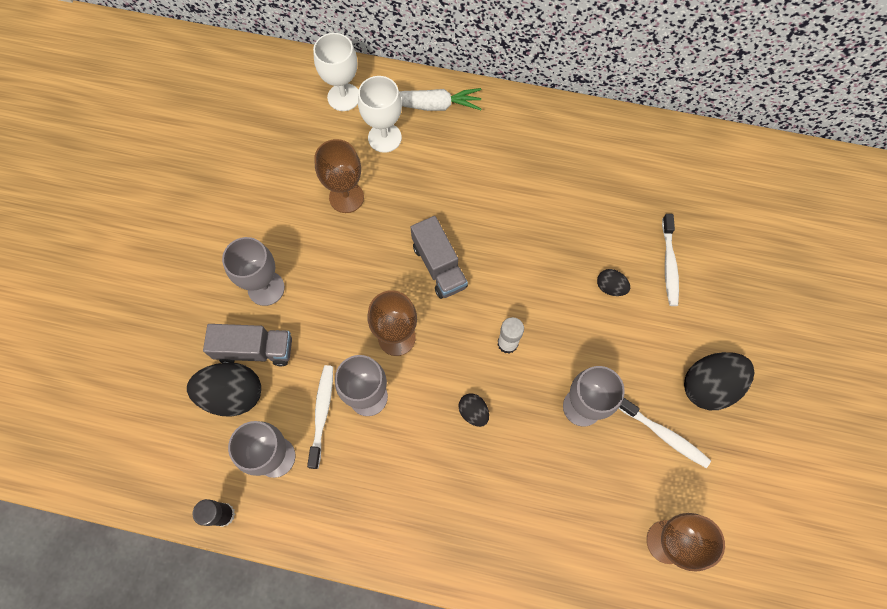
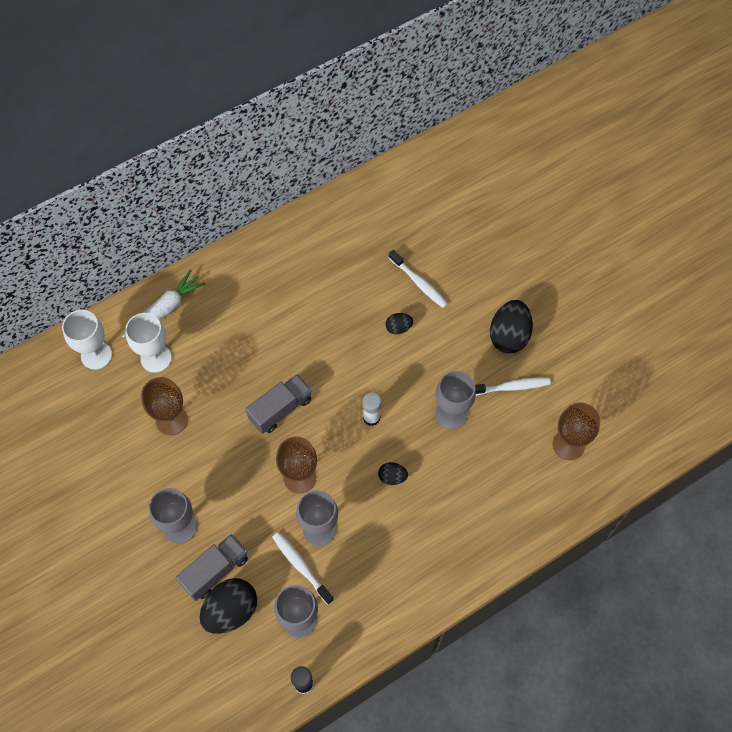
camera: 45 degrees left, 5 degrees down
(439, 266) = (280, 409): grey truck -> grey truck turned 60 degrees counterclockwise

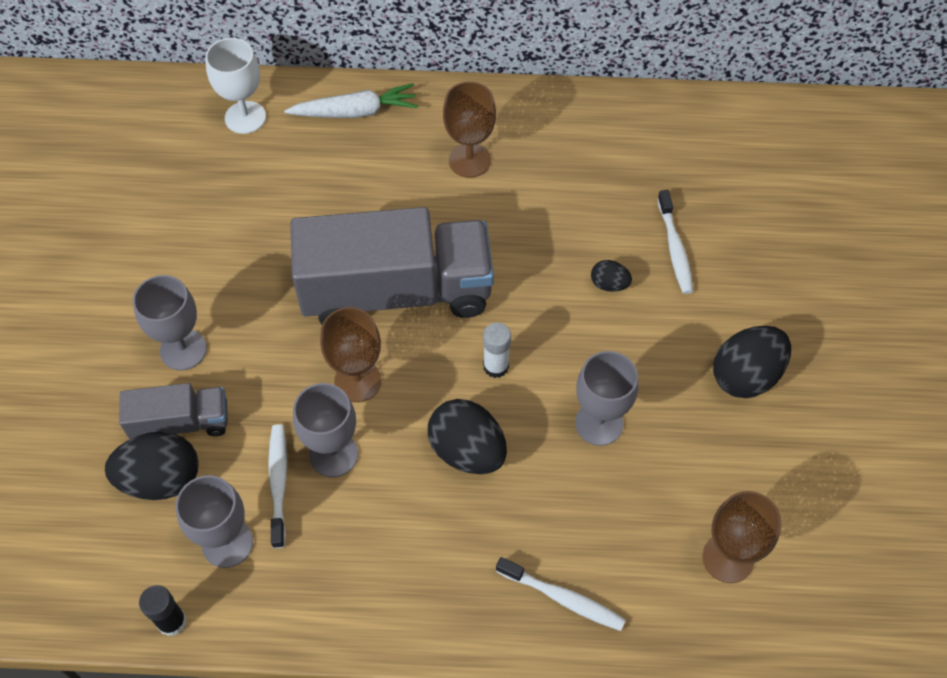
camera: 35 degrees right, 5 degrees down
(156, 358) = (304, 156): white goblet -> none
(171, 420) = (268, 230): brown goblet -> brown goblet (469, 160)
(280, 409) = (396, 292): grey truck -> grey truck, size x2.04
(392, 477) = (467, 451): black egg -> black egg, size x1.96
(511, 387) = (703, 439): white toothbrush -> white toothbrush (563, 598)

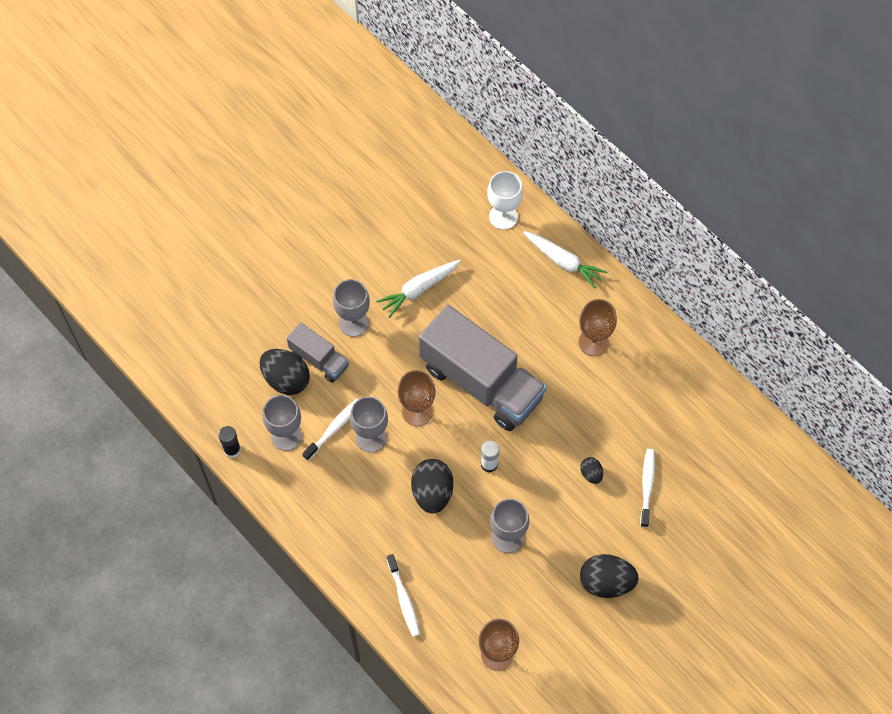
camera: 45 degrees right, 5 degrees up
(225, 256) = (419, 289): none -> white carrot
(674, 248) = (647, 486): white toothbrush -> white toothbrush turned 150 degrees clockwise

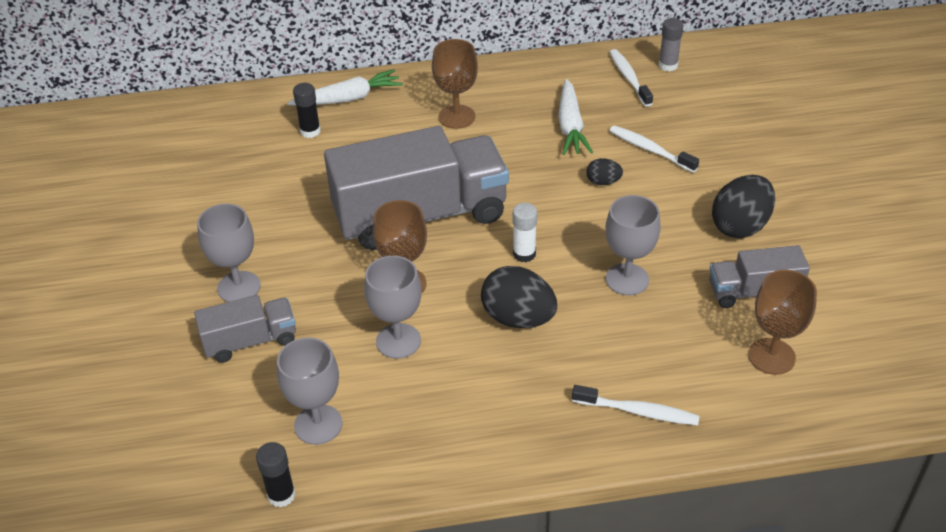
camera: 55 degrees left, 20 degrees down
(286, 379) = (243, 387): black egg -> none
(334, 428) = (353, 370): white toothbrush -> white toothbrush (629, 78)
(419, 289) = (260, 214): white carrot -> white carrot (570, 126)
(503, 216) = (252, 116): white goblet -> none
(513, 262) = (310, 131): none -> black glue stick
(547, 619) = (753, 292): none -> grey truck
(756, 448) = (668, 65): none -> grey glue stick

